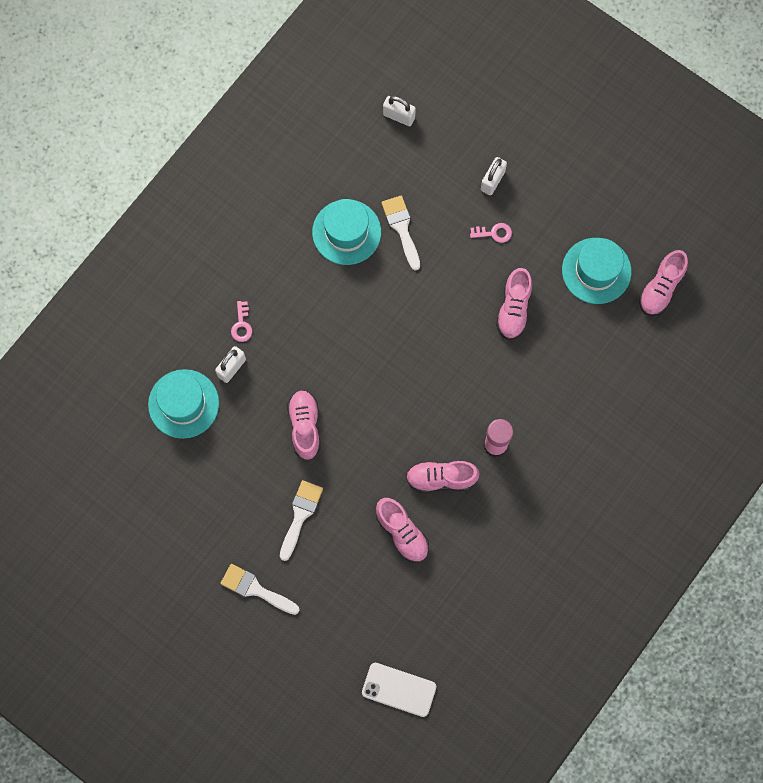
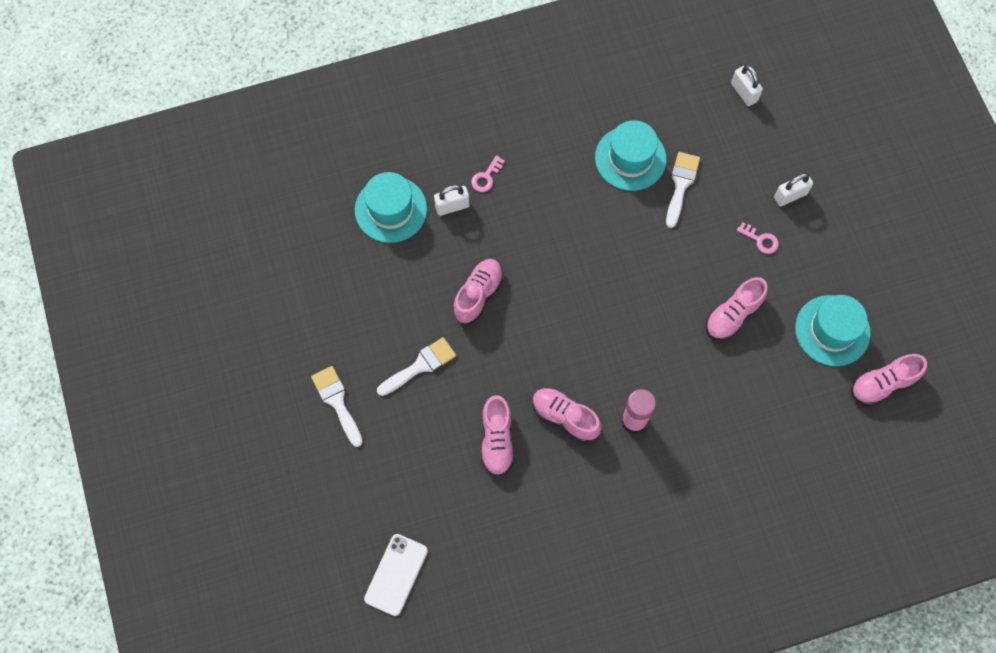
camera: 35 degrees right, 5 degrees down
(399, 689) = (396, 574): white phone -> white phone turned 60 degrees clockwise

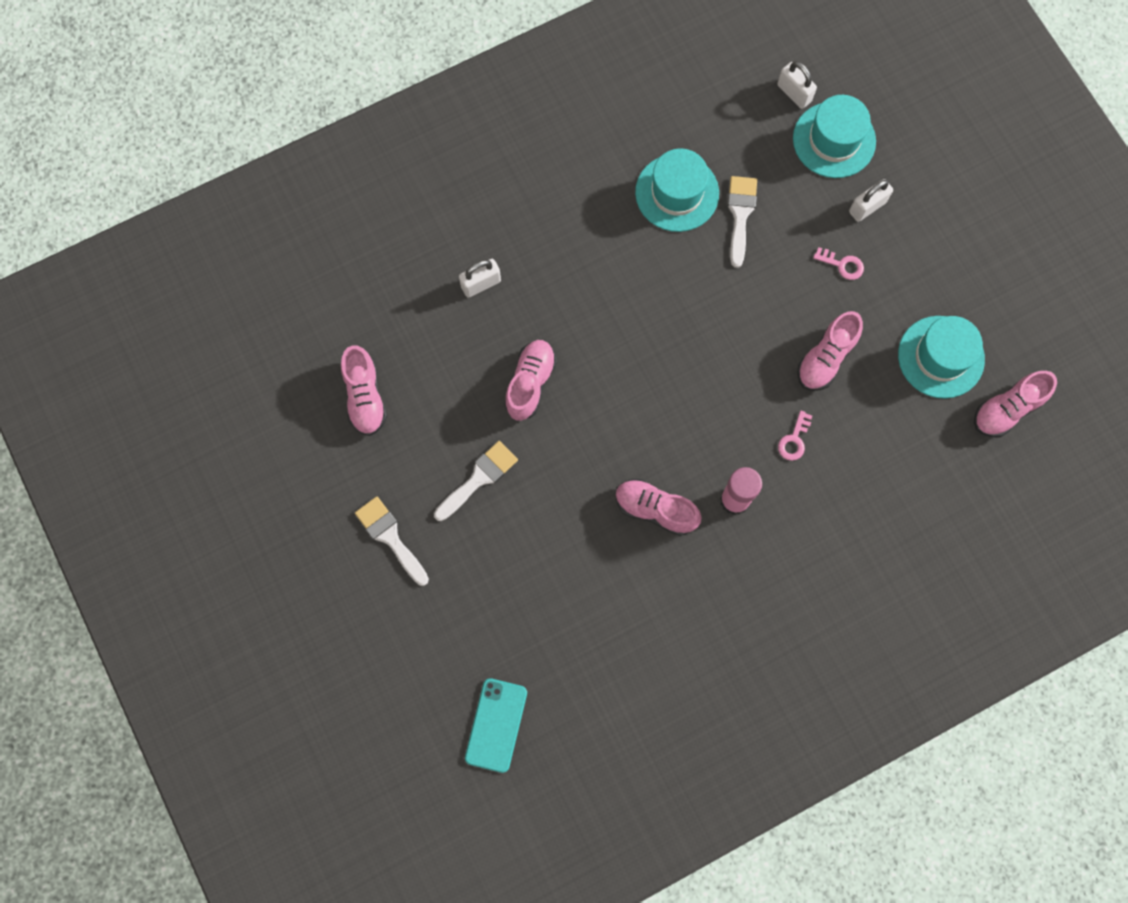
camera: 10 degrees left, 5 degrees up
(391, 209) = (410, 299): turquoise hat -> turquoise hat (834, 140)
(396, 574) = (496, 725): white phone -> turquoise phone
(486, 177) = (514, 242): pink key -> pink key (794, 440)
(497, 440) = (583, 550): pink shoe -> pink shoe (365, 397)

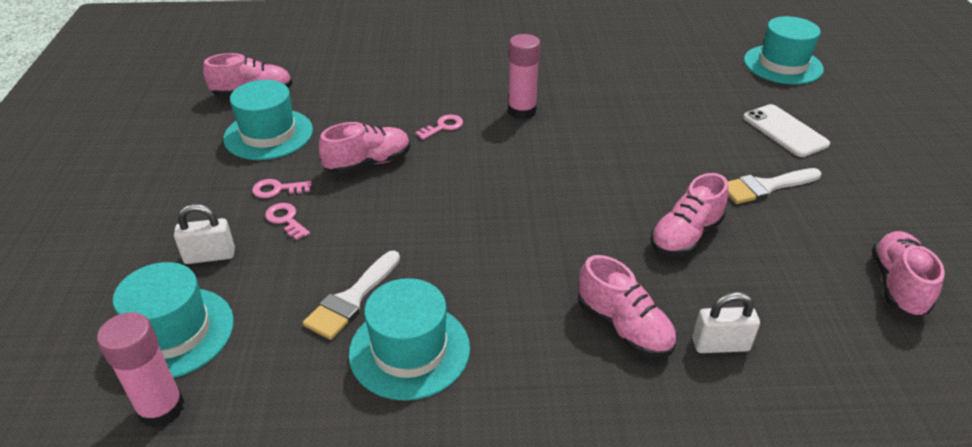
camera: 155 degrees left, 35 degrees down
(390, 537) = (870, 176): white brush -> none
(475, 580) = (785, 131): none -> white phone
(496, 725) = (782, 65): turquoise phone -> turquoise hat
(655, 509) = (596, 124): pink shoe -> pink shoe (624, 327)
(794, 93) = (161, 408): white padlock -> pink glue stick
(875, 293) = (277, 189): none -> pink key

